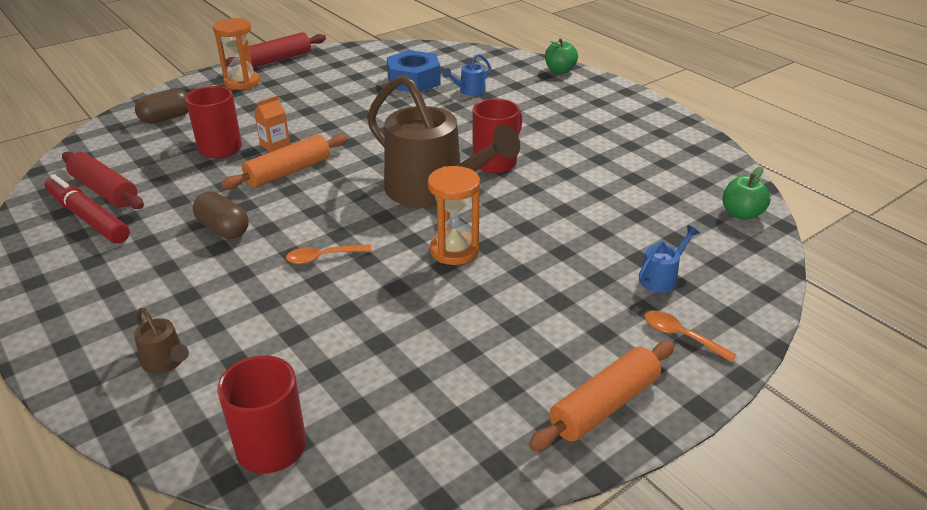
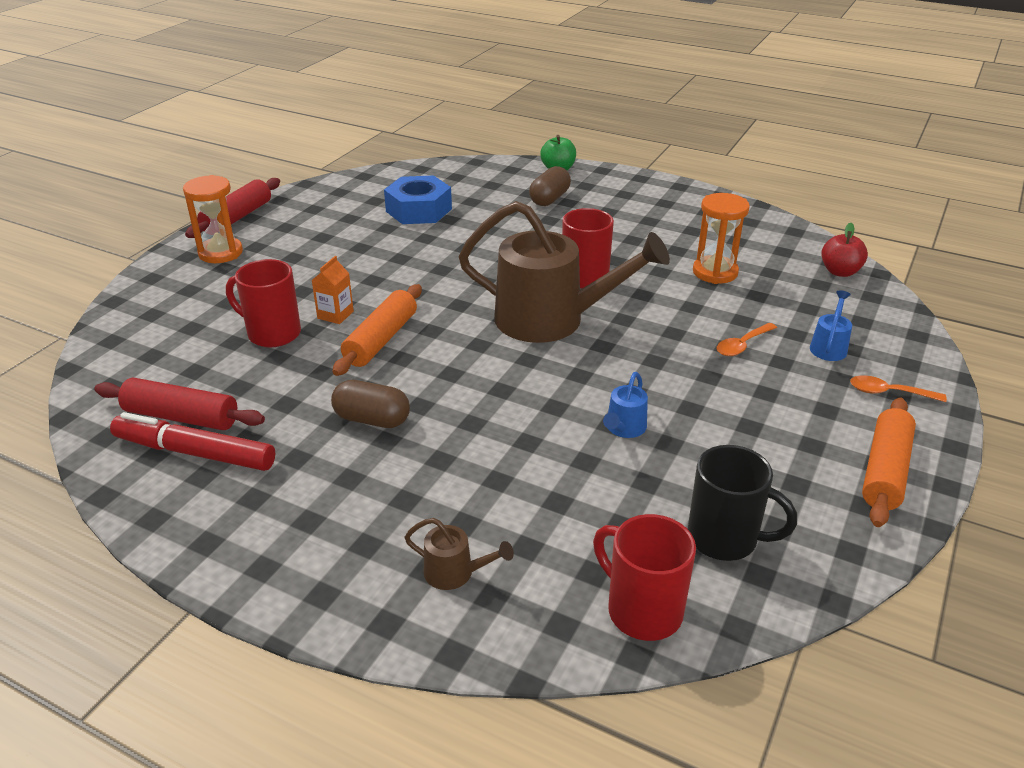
camera: 25 degrees left, 0 degrees up
(166, 118) = (169, 315): brown capsule -> brown capsule (549, 199)
(323, 257) = (509, 418): orange spoon -> orange spoon (742, 345)
(397, 412) = (725, 539): none -> black mug
(454, 250) = (630, 373): orange hourglass -> orange hourglass (715, 272)
(469, 91) = (488, 209): blue watering can -> blue watering can (624, 429)
(741, 214) = (840, 272): green apple -> red apple

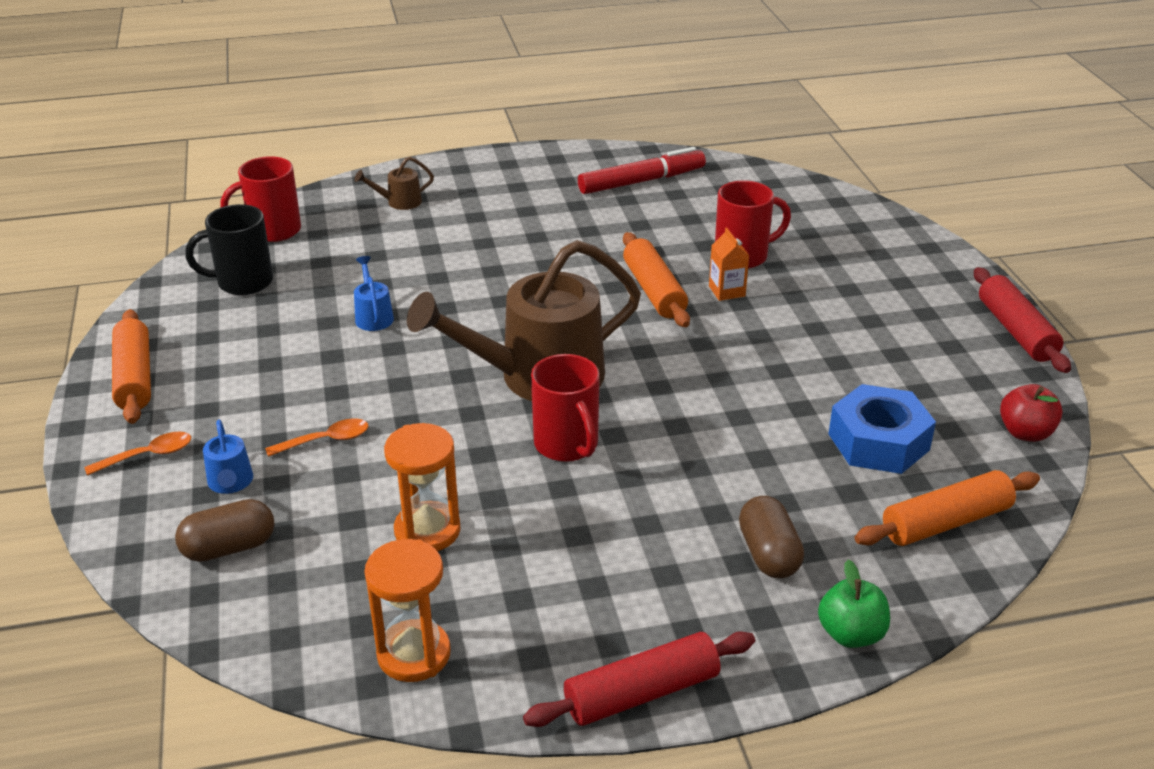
camera: 140 degrees right, 0 degrees up
(181, 417) = (689, 190): red rolling pin -> red rolling pin (642, 693)
(220, 253) = (936, 292): orange hourglass -> orange hourglass (414, 654)
(372, 419) = (565, 242): brown capsule -> brown capsule (229, 548)
(452, 178) = (945, 522): none -> orange rolling pin
(642, 610) = (272, 231): red mug -> red mug turned 150 degrees clockwise
(742, 345) = (326, 440): orange spoon -> orange spoon turned 60 degrees clockwise
(840, 272) = (264, 621): red apple -> red apple (1025, 433)

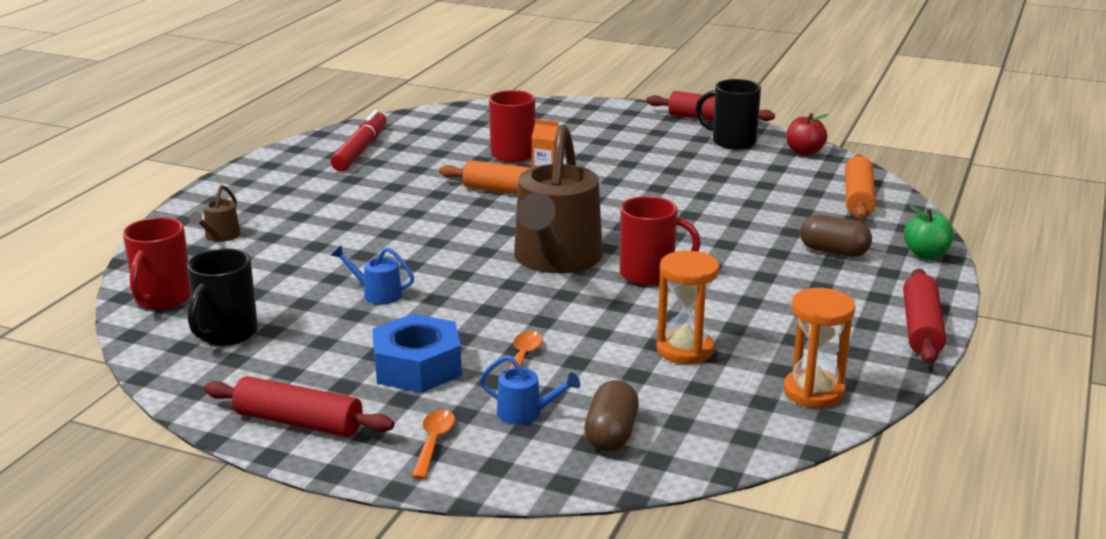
camera: 55 degrees left, 10 degrees down
(134, 377) = (298, 422): orange rolling pin -> red rolling pin
(878, 442) = (765, 188): blue nut -> blue nut (417, 367)
(975, 370) = (731, 142): none -> black mug

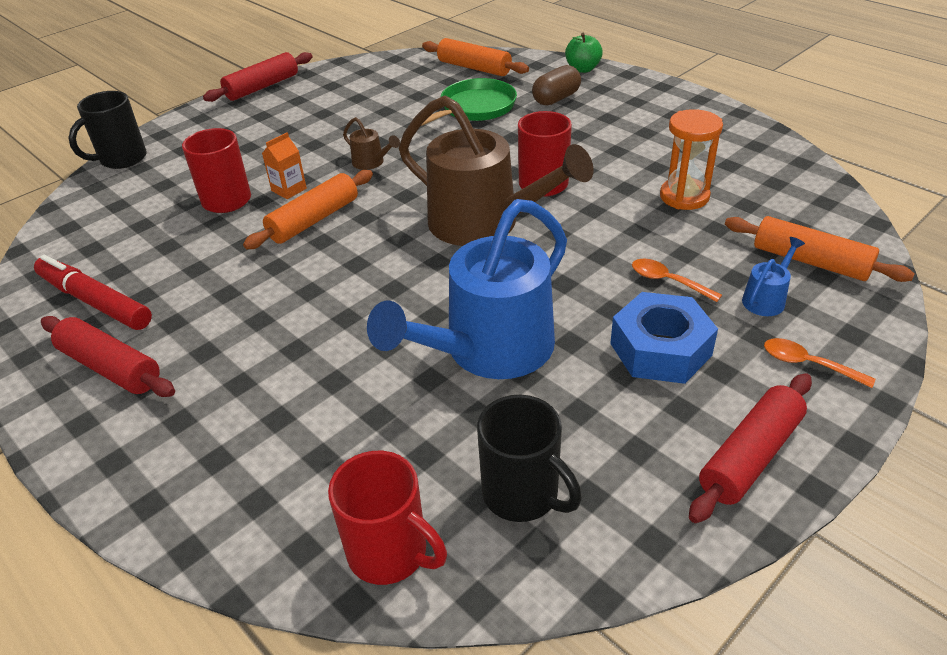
camera: 65 degrees left, 15 degrees up
(220, 236) = (239, 468): brown watering can -> brown watering can (371, 163)
(377, 294) = (488, 351): blue watering can -> blue watering can, size x2.49
(611, 434) = (810, 261): brown capsule -> orange rolling pin
(731, 142) = (320, 88): black mug -> black mug (121, 159)
(767, 215) = (475, 108): none -> green pan
(804, 152) = (372, 66): red apple -> none
(813, 392) = (766, 159): orange hourglass -> none
(921, 328) = (689, 99): red rolling pin -> red rolling pin (111, 367)

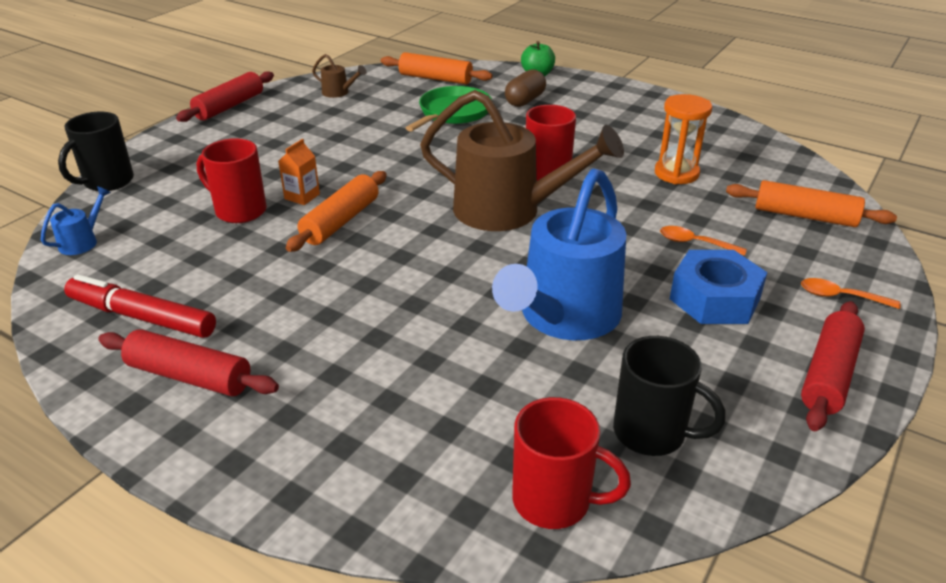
camera: 15 degrees left, 5 degrees down
(371, 163) = (374, 166): brown watering can -> brown watering can (339, 93)
(766, 298) = (783, 249): blue watering can -> blue watering can (82, 241)

